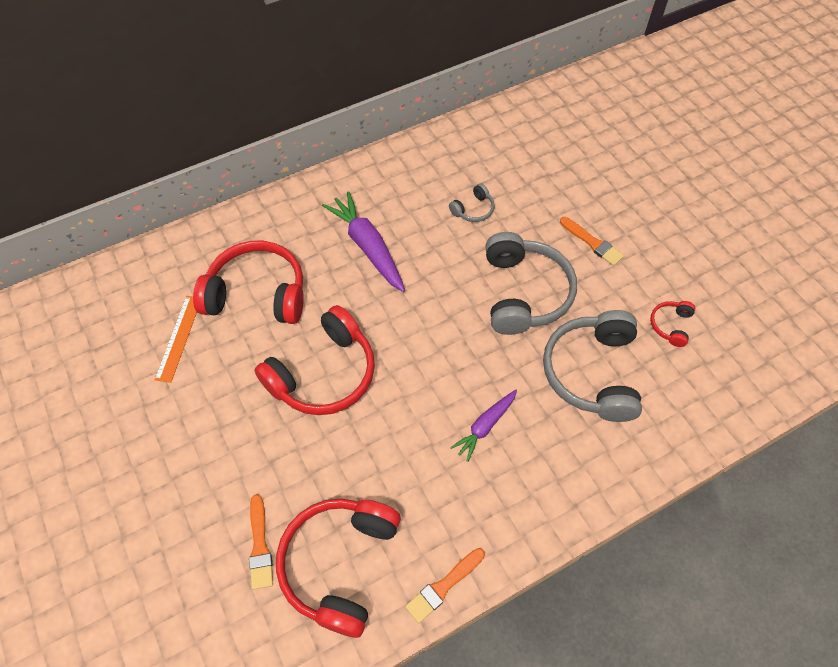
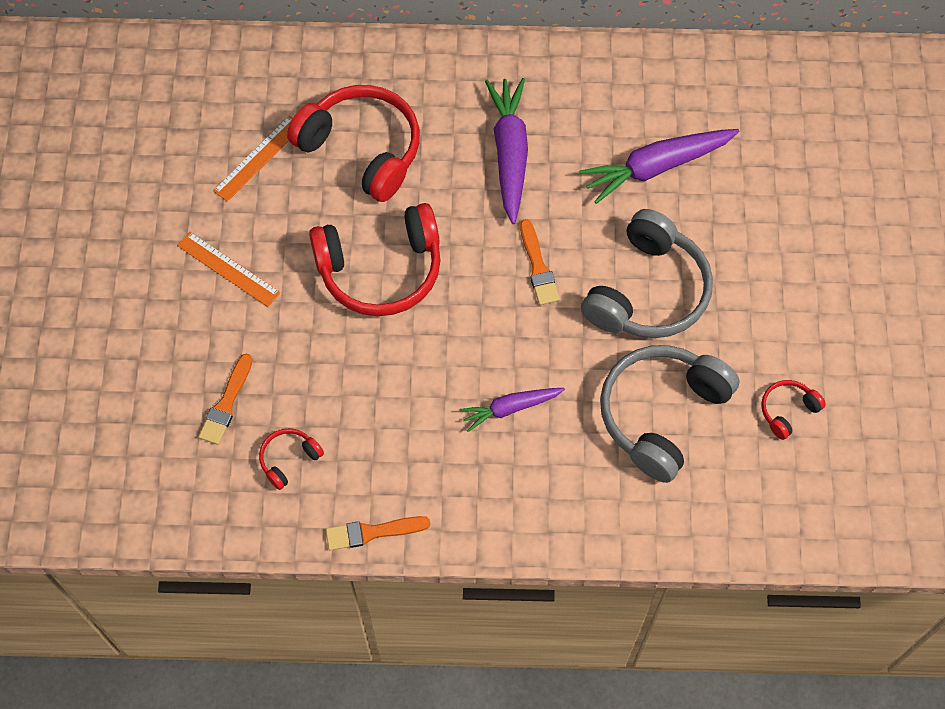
camera: 30 degrees right, 5 degrees up
(201, 434) = (228, 269): none -> orange ruler
(339, 564) = (289, 459): red headphones -> red headphones, size x0.45
(473, 210) = (656, 167): grey headphones -> purple carrot
(592, 243) = (767, 274): orange brush -> orange brush (538, 267)

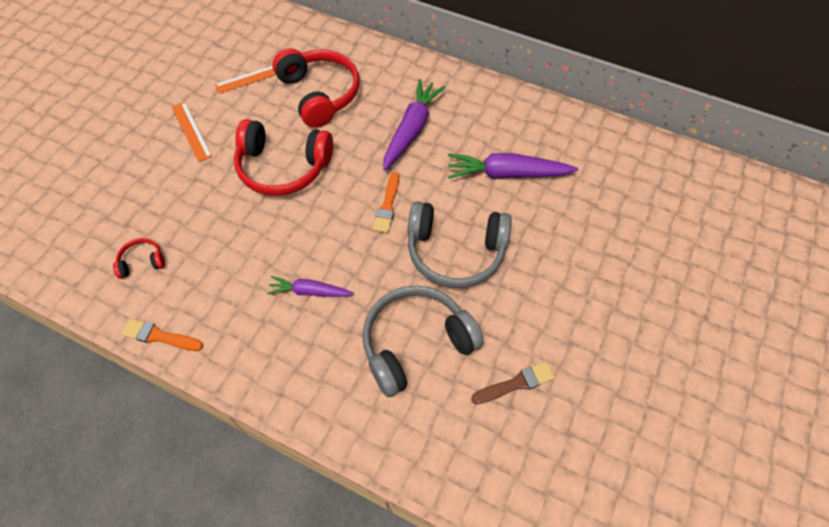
camera: 25 degrees right, 5 degrees down
(226, 403) = (130, 210): orange brush -> none
(648, 291) = (455, 252): grey headphones -> grey headphones turned 45 degrees clockwise
(787, 410) = (516, 383): red headphones -> brown brush

